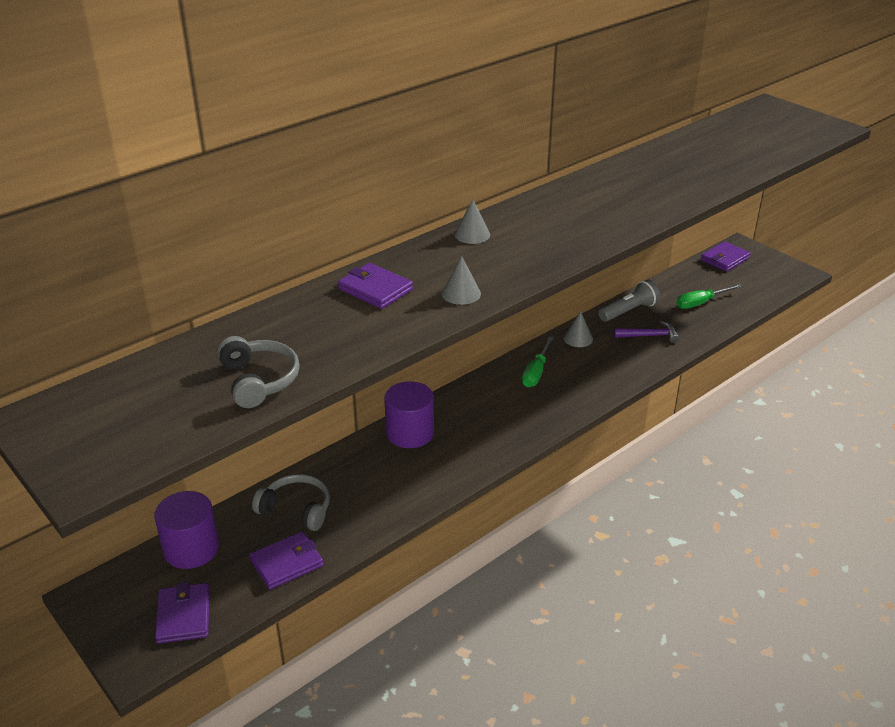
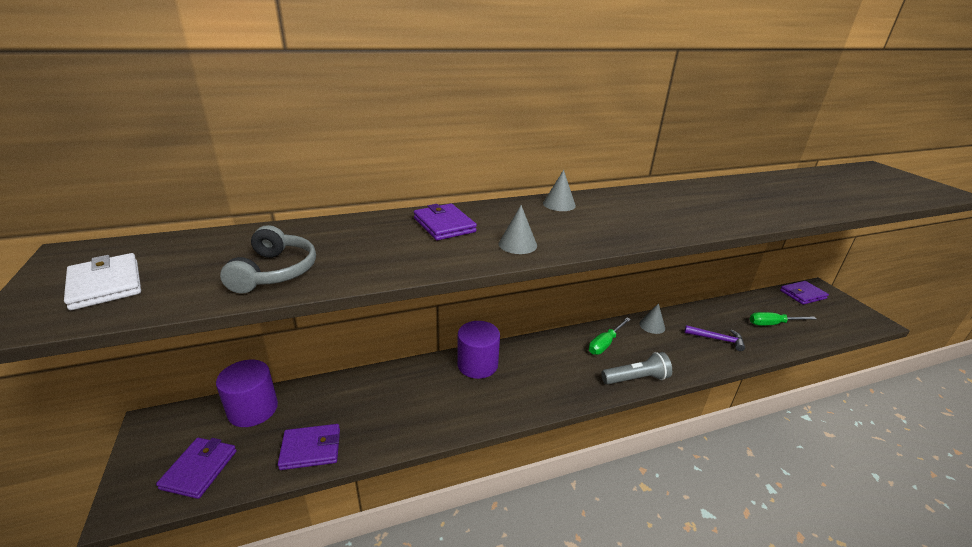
camera: 20 degrees right, 5 degrees down
(113, 435) = (106, 285): none -> white wallet
(296, 509) = (351, 402): grey headphones -> none
(629, 311) = (704, 315): grey flashlight -> grey flashlight (636, 379)

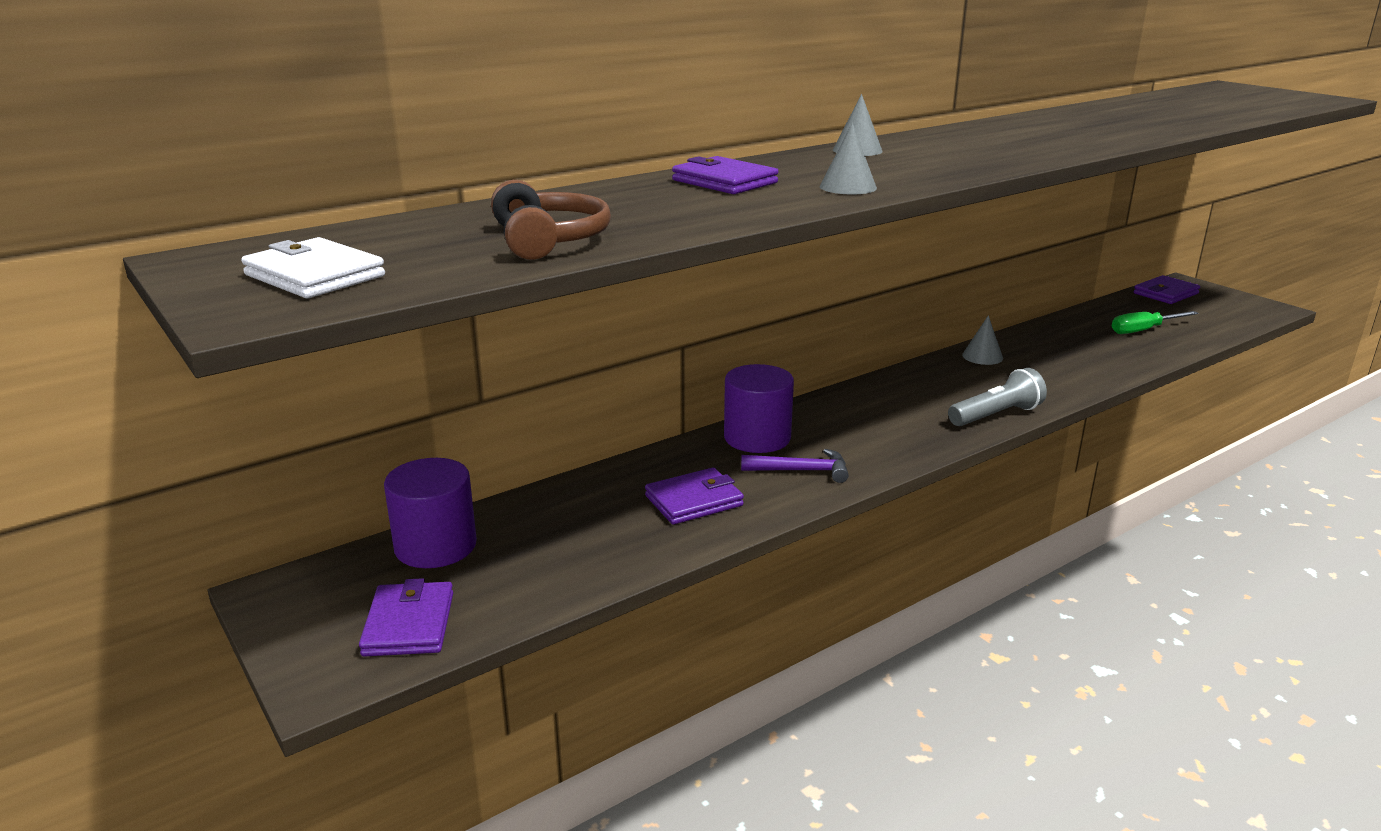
camera: 15 degrees left, 5 degrees down
(275, 272) = (548, 240): grey headphones -> brown headphones
(311, 449) = (572, 569): purple wallet -> purple wallet (694, 501)
(605, 344) = (929, 386): green screwdriver -> none
(717, 339) = (1080, 357): purple hammer -> purple hammer (801, 471)

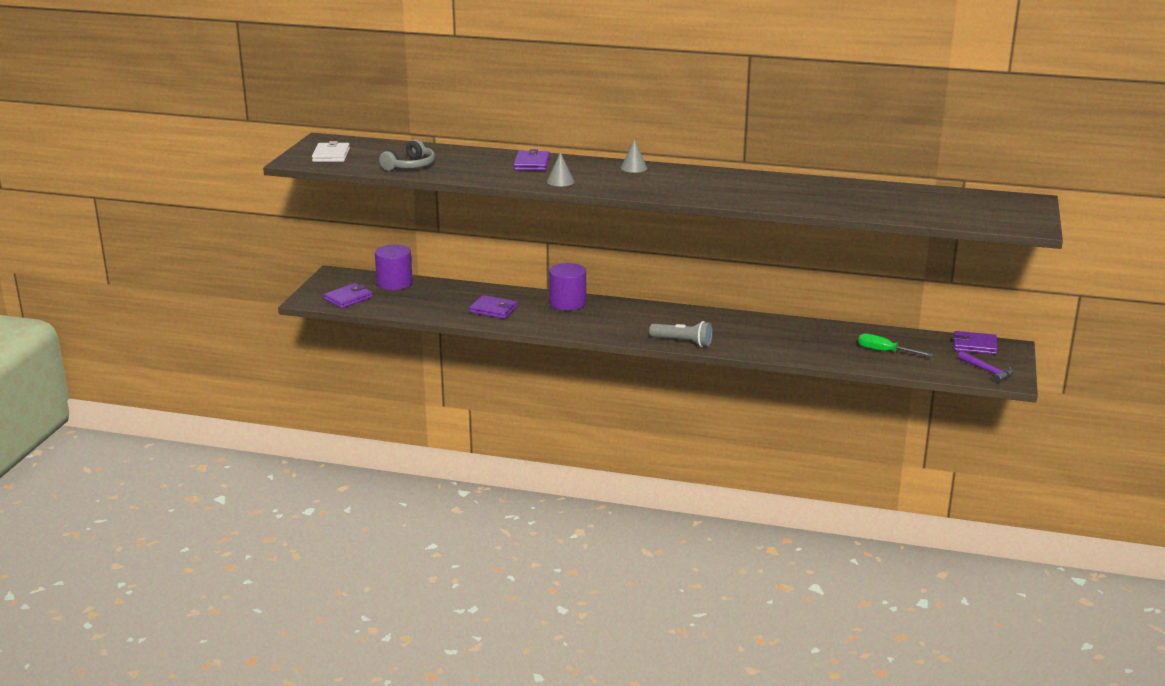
camera: 50 degrees right, 0 degrees up
(548, 240) = (410, 166): brown headphones -> grey headphones
(801, 471) = (552, 320): purple hammer -> purple hammer (987, 371)
(982, 356) = (756, 322): grey cone -> none

